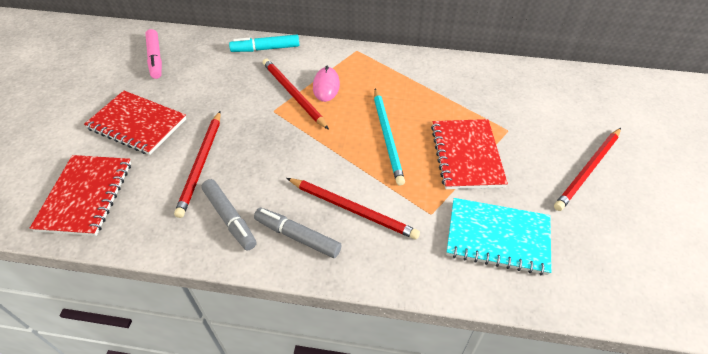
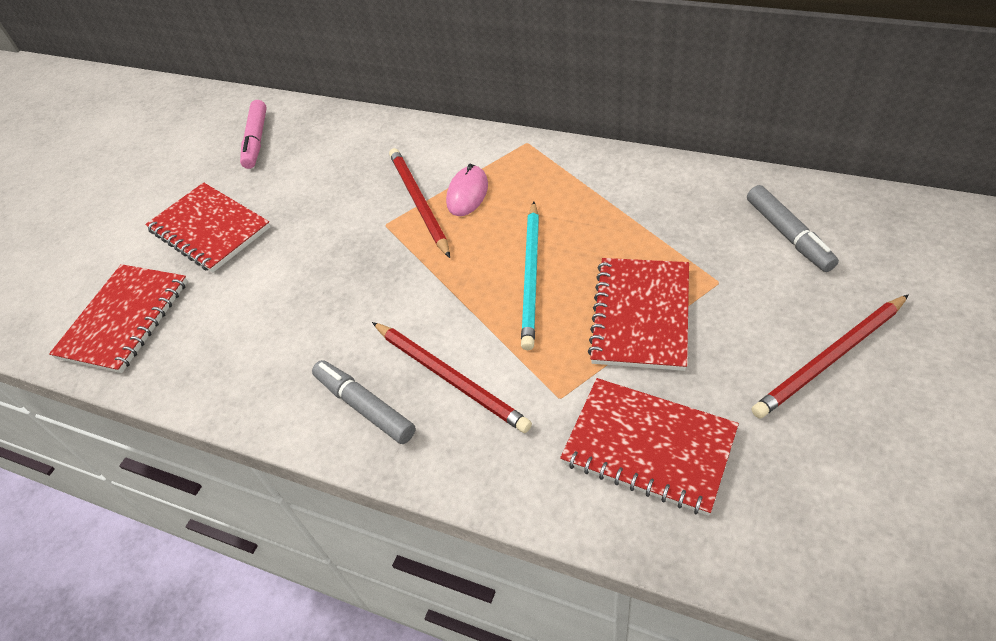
camera: 20 degrees right, 0 degrees up
(201, 164) = (271, 291): red pencil -> none
(229, 218) = (285, 370): grey marker -> grey marker (788, 235)
(265, 49) = (401, 134): turquoise marker -> none
(498, 237) = (649, 446): turquoise notebook -> red notebook

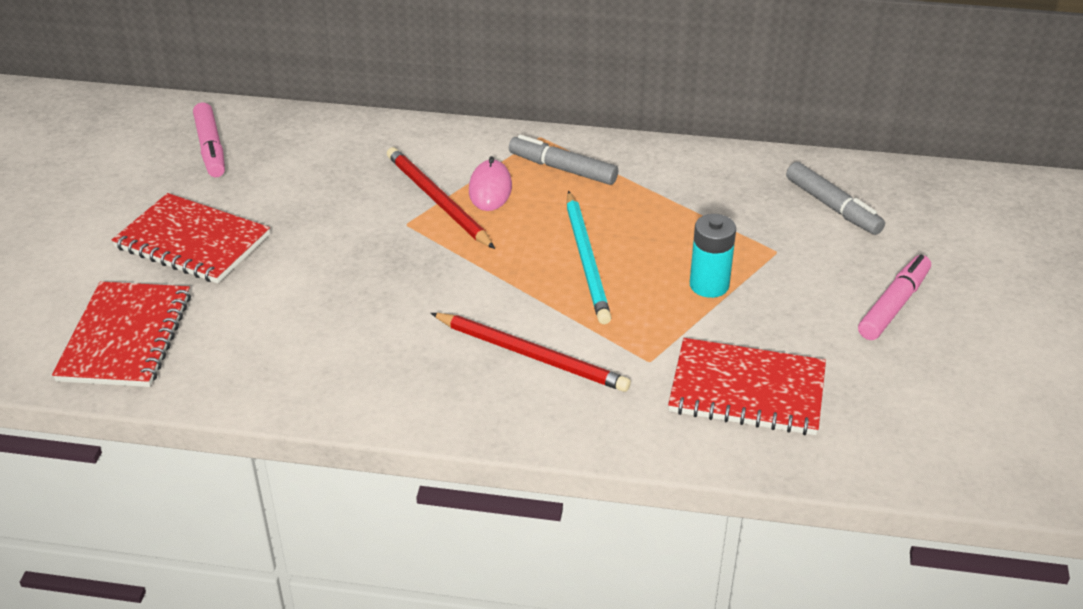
camera: 20 degrees left, 10 degrees down
(365, 406) = (449, 388): grey marker -> grey marker (562, 169)
(641, 315) = (709, 285): red notebook -> turquoise battery
(830, 359) = (894, 305): red pencil -> pink marker

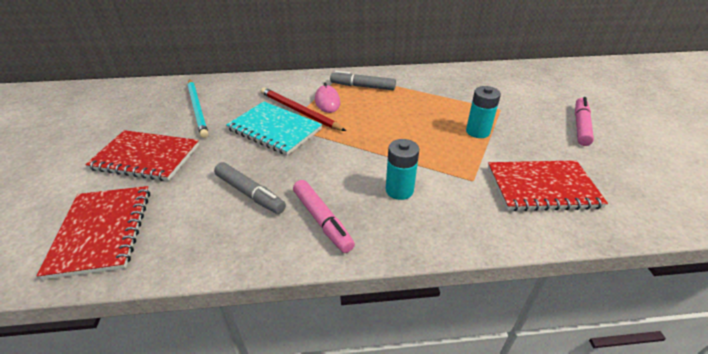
camera: 15 degrees left, 0 degrees up
(210, 148) = (150, 103): pink marker -> pink marker (322, 220)
(388, 227) = (275, 129): none -> turquoise notebook
(531, 355) = (399, 190): red pencil -> turquoise battery
(586, 260) = (401, 129): turquoise pencil -> turquoise pencil (197, 109)
(832, 207) = (511, 85): grey marker -> grey marker (250, 193)

